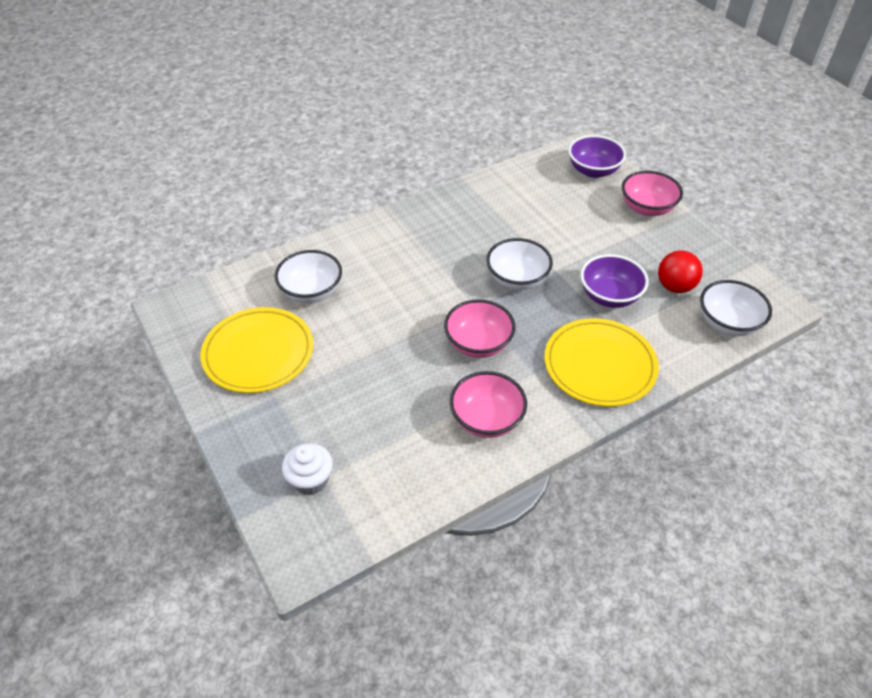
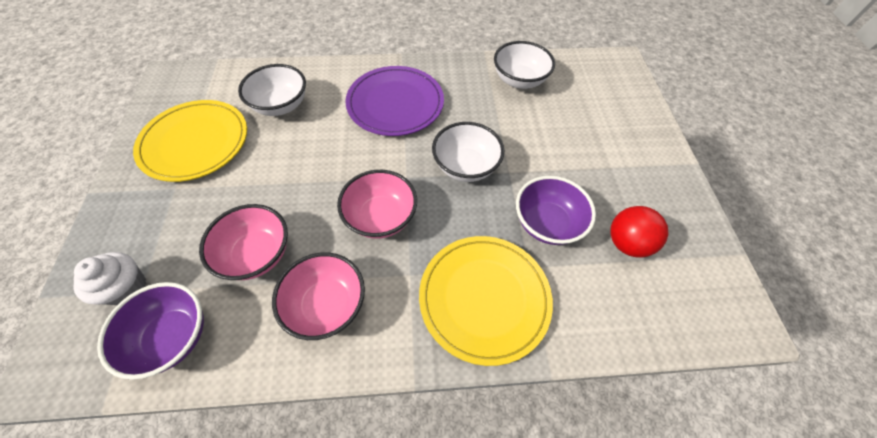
camera: 25 degrees right, 10 degrees up
(417, 251) = (395, 103): none -> purple plate
(593, 171) = (615, 87): purple bowl -> purple bowl (173, 337)
(647, 208) = (648, 144): pink bowl -> pink bowl (257, 254)
(727, 323) = (664, 315): white bowl -> white bowl (519, 80)

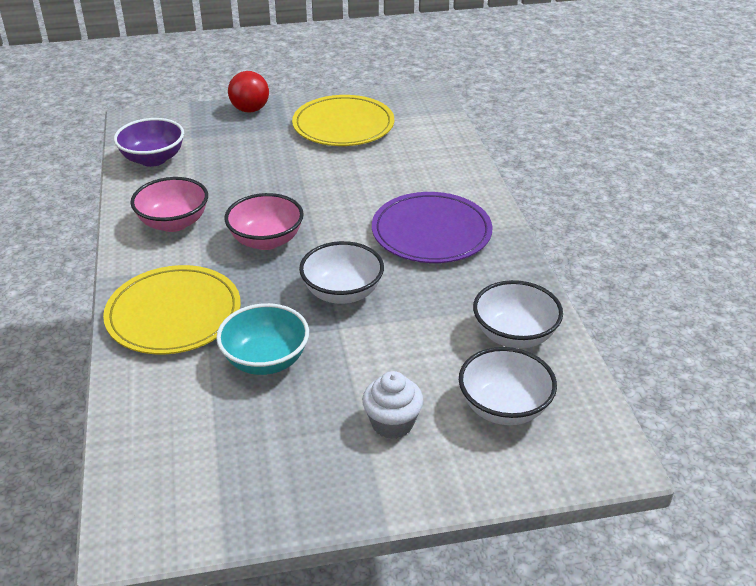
camera: 85 degrees right, 20 degrees down
(127, 288) = (194, 131): white cupcake -> white cupcake (392, 423)
(257, 254) = (223, 180): pink bowl -> none
(281, 105) = (405, 159): white bowl -> white bowl (504, 407)
(547, 223) = (265, 360): purple bowl -> turquoise bowl
(627, 243) = (240, 431): red ball -> red ball (250, 110)

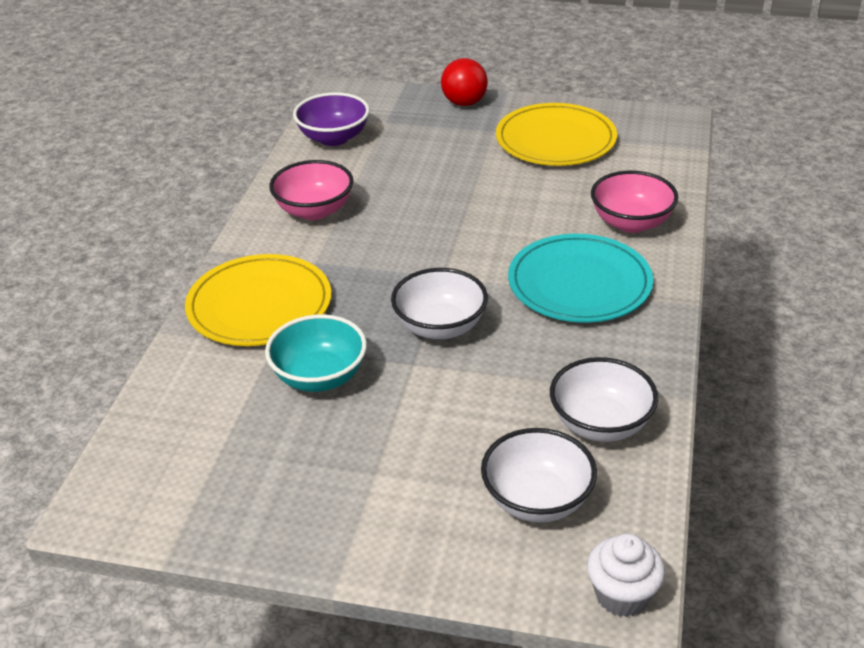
camera: 25 degrees right, 0 degrees up
(266, 240) = (395, 251): pink bowl -> pink bowl (631, 222)
(392, 423) = (406, 480): white cupcake -> white cupcake (622, 595)
(431, 232) = (579, 283): purple plate -> turquoise plate

